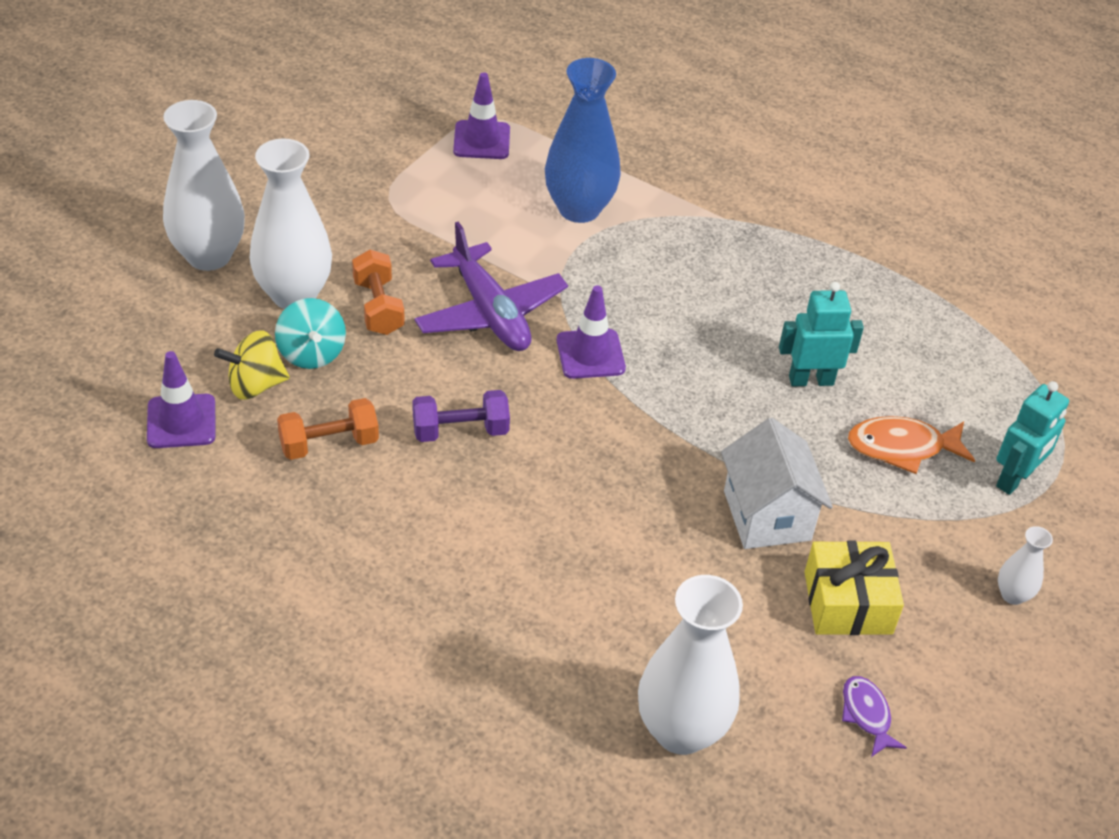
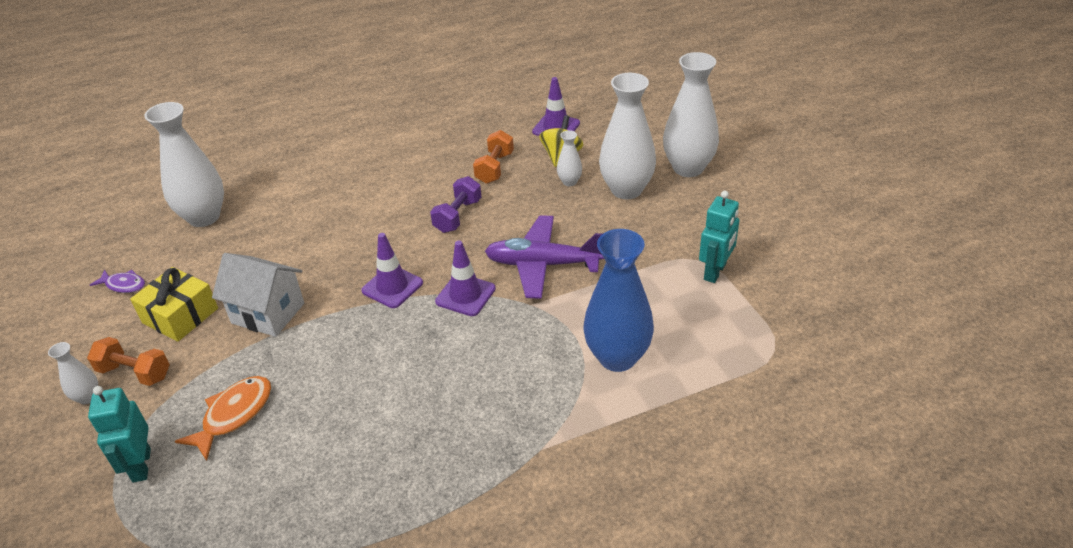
camera: 130 degrees right, 5 degrees down
(311, 353) = (569, 182): turquoise spinning top -> white vase
(378, 307) = (588, 219): orange dumbbell -> orange dumbbell (135, 372)
(481, 140) = (742, 336): purple traffic cone -> purple traffic cone (392, 287)
(811, 380) = (335, 400): turquoise robot -> turquoise robot (715, 272)

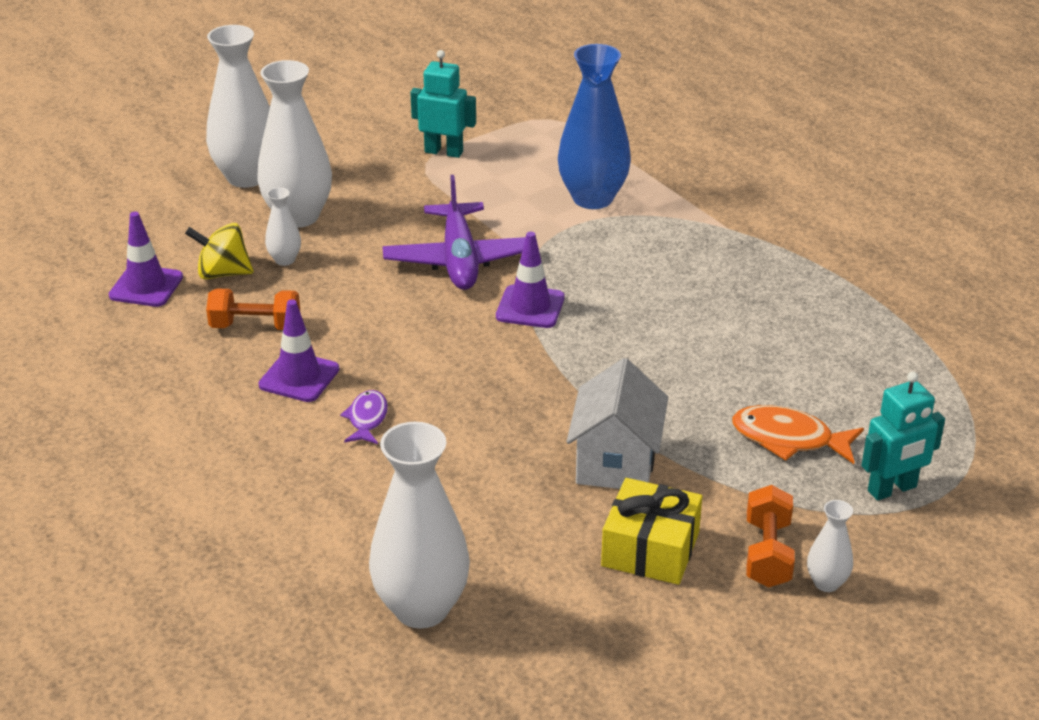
camera: 105 degrees left, 5 degrees down
(123, 285) = (609, 642): purple fish -> purple fish (367, 419)
(392, 287) = (532, 367): purple traffic cone -> purple traffic cone (299, 377)
(457, 216) = (374, 340): purple dumbbell -> none

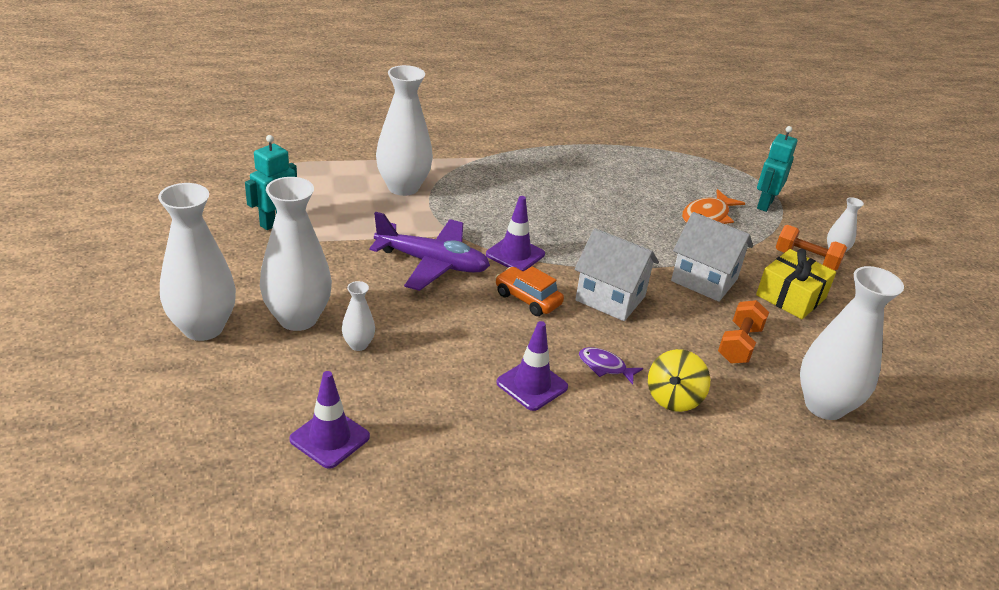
camera: 70 degrees left, 0 degrees up
(223, 273) = (349, 385): yellow spinning top -> yellow spinning top (673, 398)
(255, 326) = (445, 388): orange dumbbell -> orange dumbbell (739, 344)
(448, 337) = (527, 299): none -> orange car
(503, 395) = (610, 298): none -> white house
(592, 198) = (403, 187): blue vase -> white vase
(892, 489) = (764, 204): turquoise robot -> turquoise robot turned 150 degrees counterclockwise

